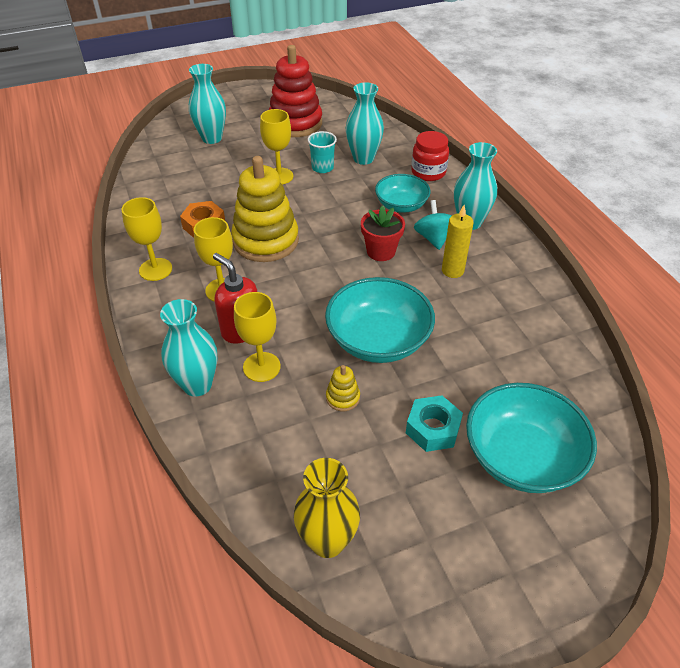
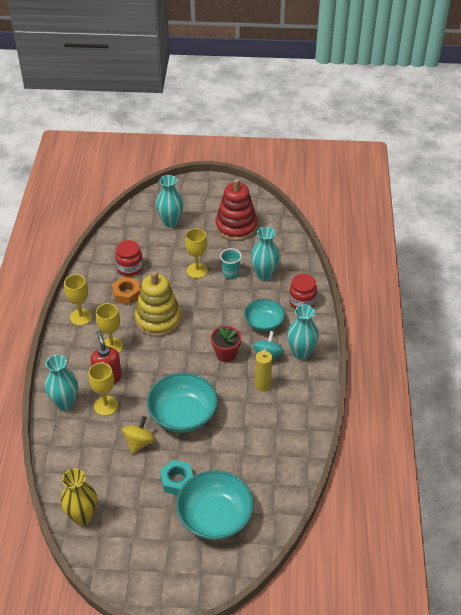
camera: 25 degrees right, 0 degrees up
(190, 196) = (130, 268): none -> red jar
(343, 397) = (139, 442): yellow stacking toy -> yellow spinning top

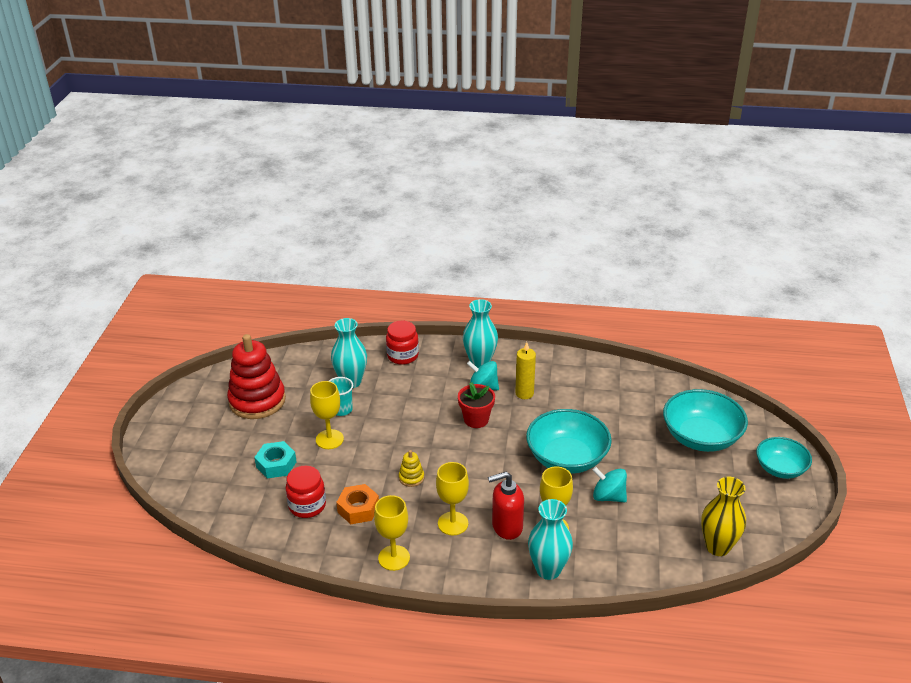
camera: 85 degrees left, 10 degrees down
(139, 442) = (608, 496): yellow spinning top -> turquoise spinning top
(158, 319) = (411, 477): yellow stacking toy -> yellow stacking toy, size x0.42
(170, 222) = (225, 462): turquoise vase -> none
(177, 481) = (659, 465): turquoise nut -> turquoise nut (276, 464)
(264, 323) = (431, 387): turquoise bowl -> turquoise bowl (780, 468)

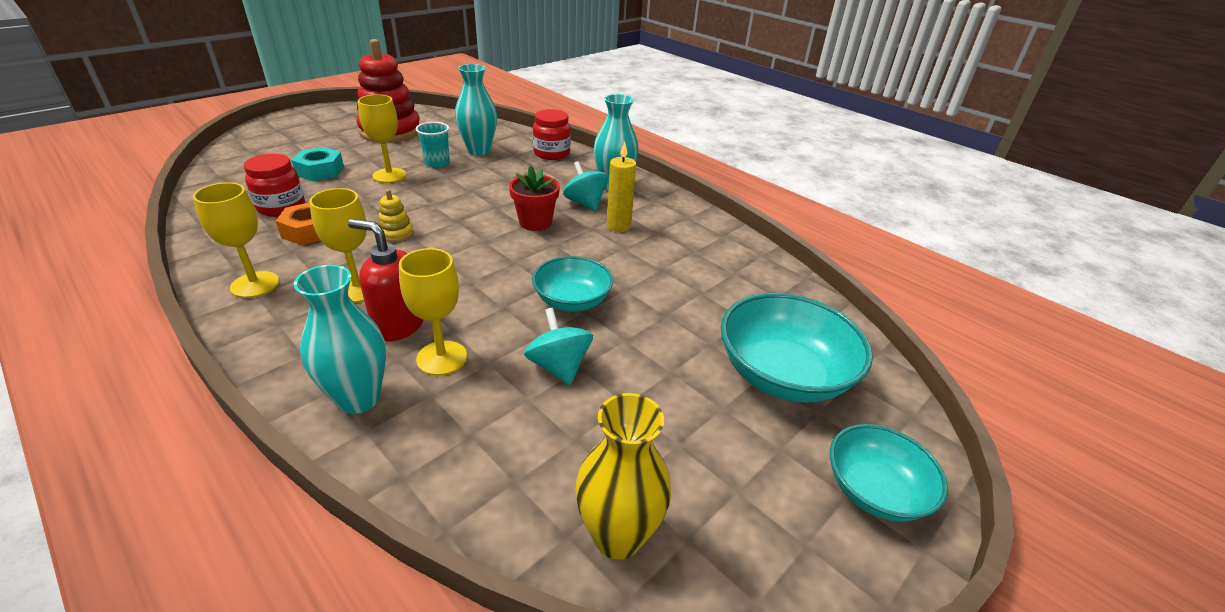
camera: 35 degrees right, 0 degrees up
(567, 458) = (572, 301): turquoise bowl -> turquoise bowl, size x0.63

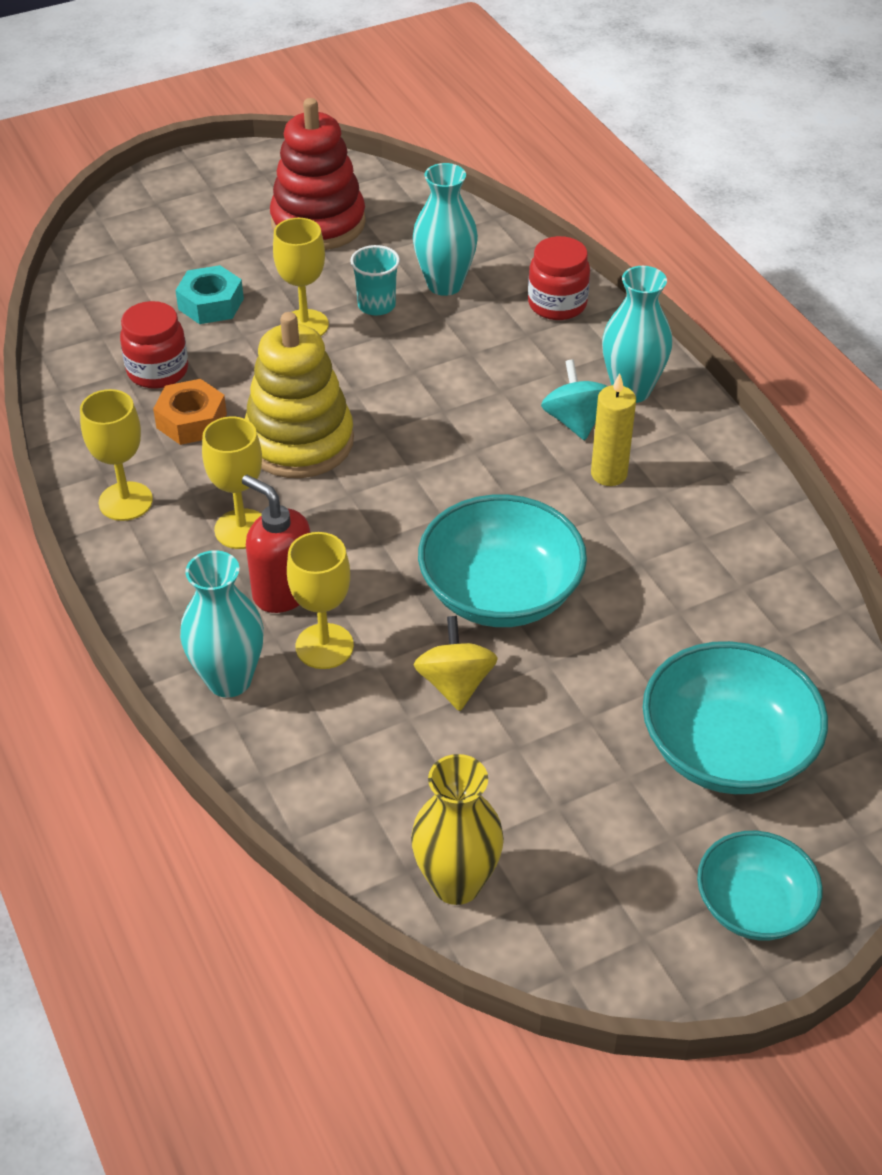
camera: 20 degrees right, 10 degrees up
(396, 233) = (299, 441): yellow stacking toy -> yellow stacking toy, size x2.41
(535, 222) = (490, 449): red flower pot -> none
(559, 366) = (455, 684): turquoise spinning top -> yellow spinning top
(572, 301) = (500, 593): turquoise bowl -> turquoise bowl, size x1.59

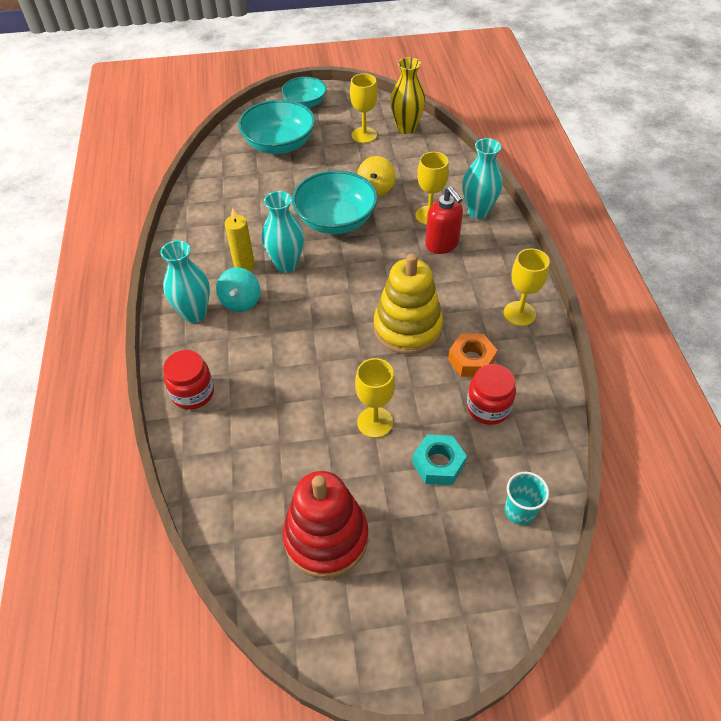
camera: 160 degrees left, 5 degrees up
(241, 529) = (455, 281): yellow goblet -> yellow goblet (364, 135)
(376, 305) = (316, 427): turquoise cup -> turquoise cup (520, 511)
(445, 284) = (259, 434): turquoise vase -> turquoise vase (286, 264)

